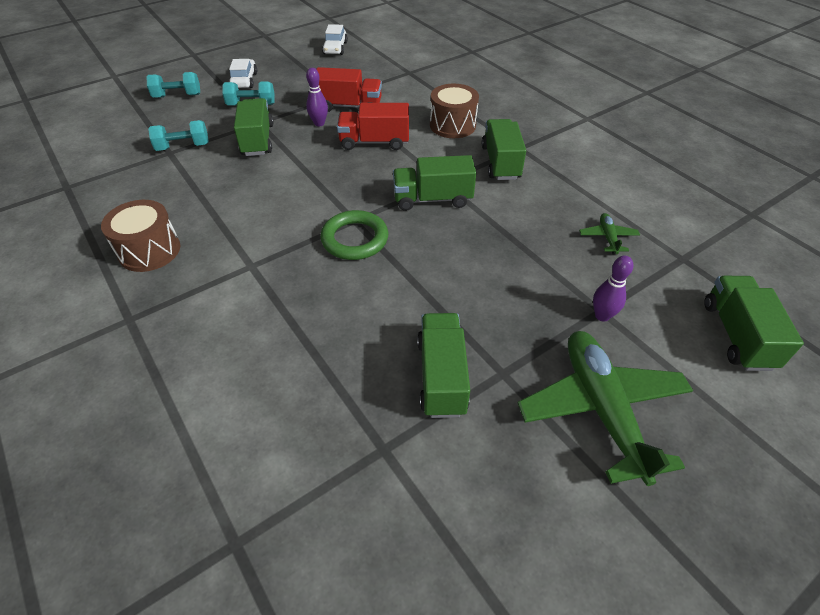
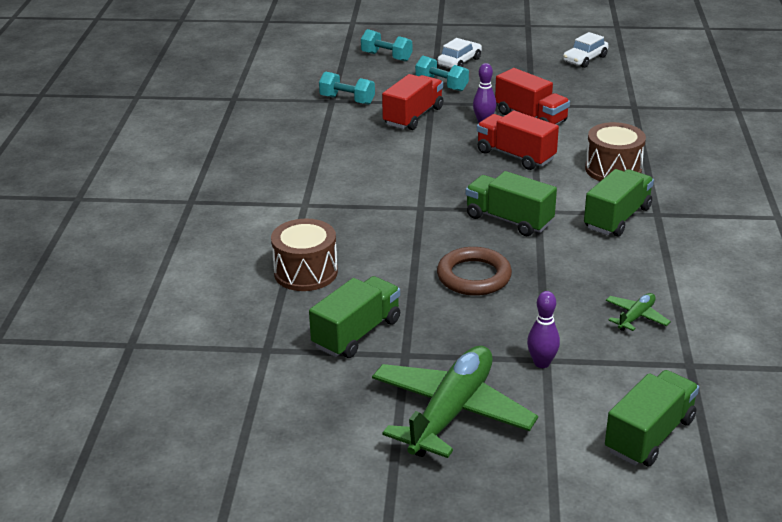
camera: 40 degrees right, 15 degrees down
(149, 250) = (246, 165): brown drum -> brown drum (306, 272)
(257, 140) = (413, 116): green truck -> red truck
(355, 239) = (404, 220): green ring -> none
(466, 263) = (474, 276): none -> brown ring

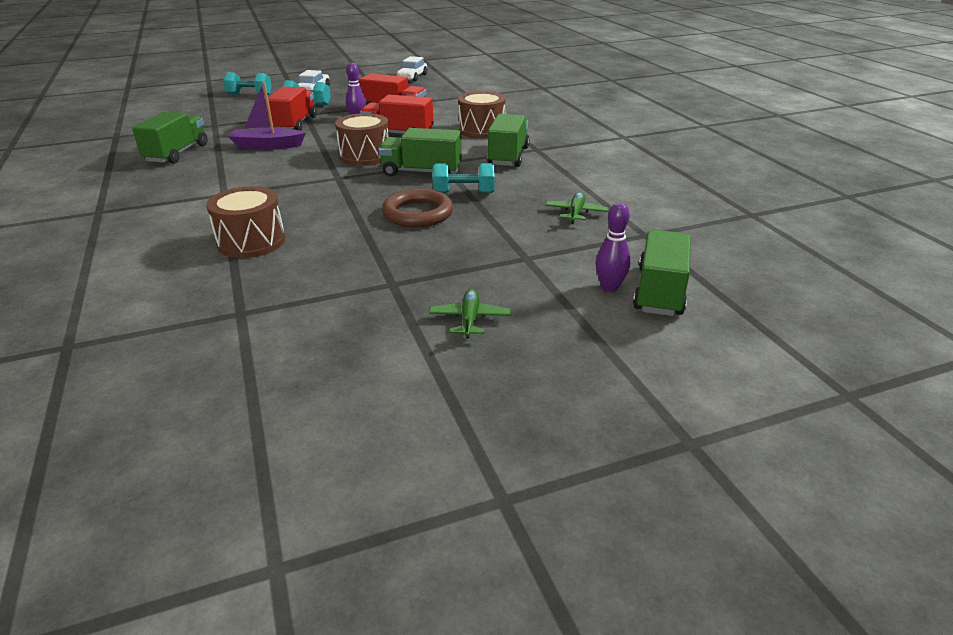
camera: 25 degrees left, 0 degrees up
(347, 100) = (228, 123): turquoise dumbbell -> turquoise dumbbell (464, 193)
(356, 333) = (332, 278): green truck -> green truck (177, 153)
(371, 144) = (267, 146): none -> purple boat
(451, 412) = (470, 319): green plane -> green plane, size x0.44
(463, 182) = (365, 156): none -> brown drum
(541, 363) = (524, 261): purple bowling pin -> purple bowling pin (609, 287)

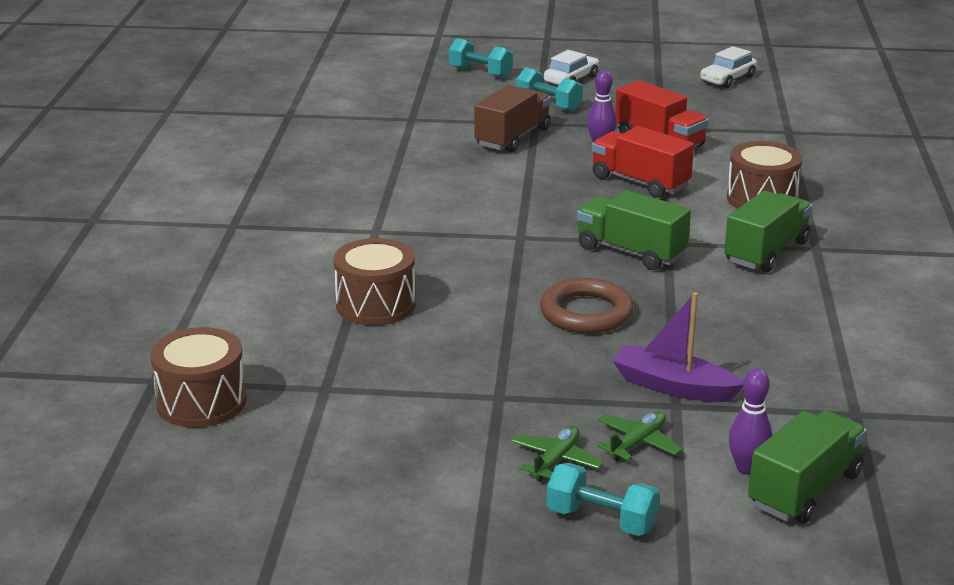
camera: 25 degrees right, 5 degrees down
(177, 153) = (348, 157): green truck -> none
(267, 146) = (460, 167): purple boat -> purple boat (673, 386)
(294, 124) = (512, 138): red truck -> brown truck
(365, 156) = (574, 210): brown drum -> brown drum (201, 402)
(464, 193) = (664, 296): turquoise dumbbell -> turquoise dumbbell (601, 520)
(576, 213) = (789, 360): green plane -> green plane (637, 443)

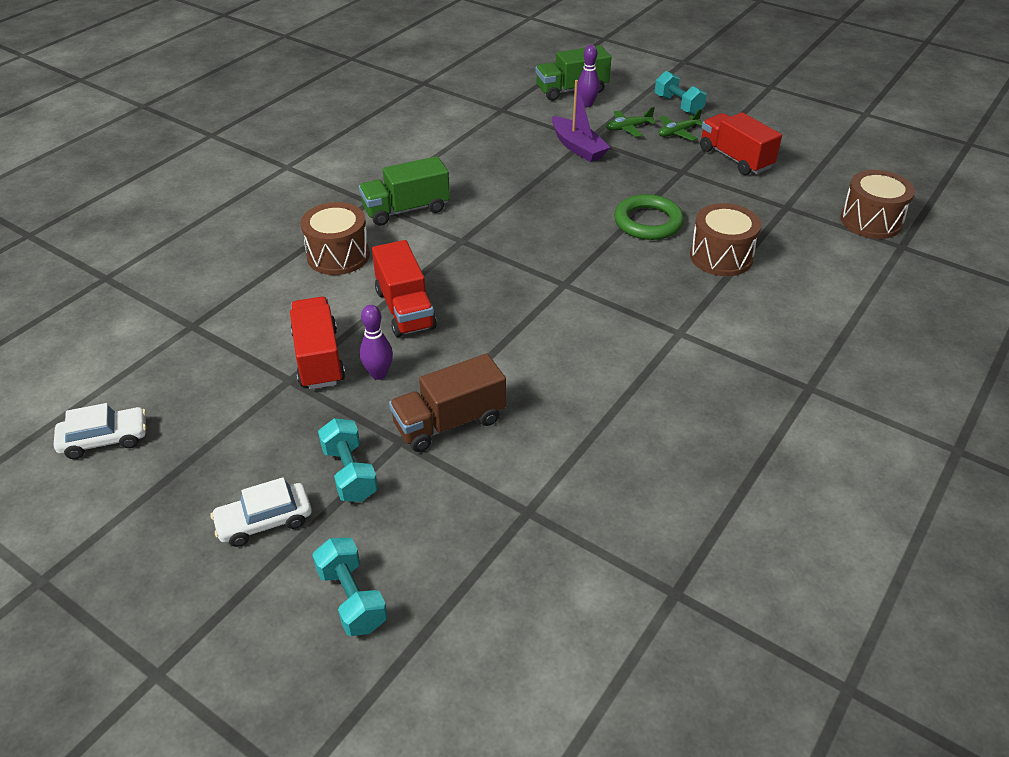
camera: 150 degrees left, 15 degrees up
(436, 441) = (735, 158): none -> red truck
(488, 317) = (648, 222): none -> green ring
(586, 313) = (580, 205): brown ring -> none
(631, 252) = (497, 241): green truck -> none

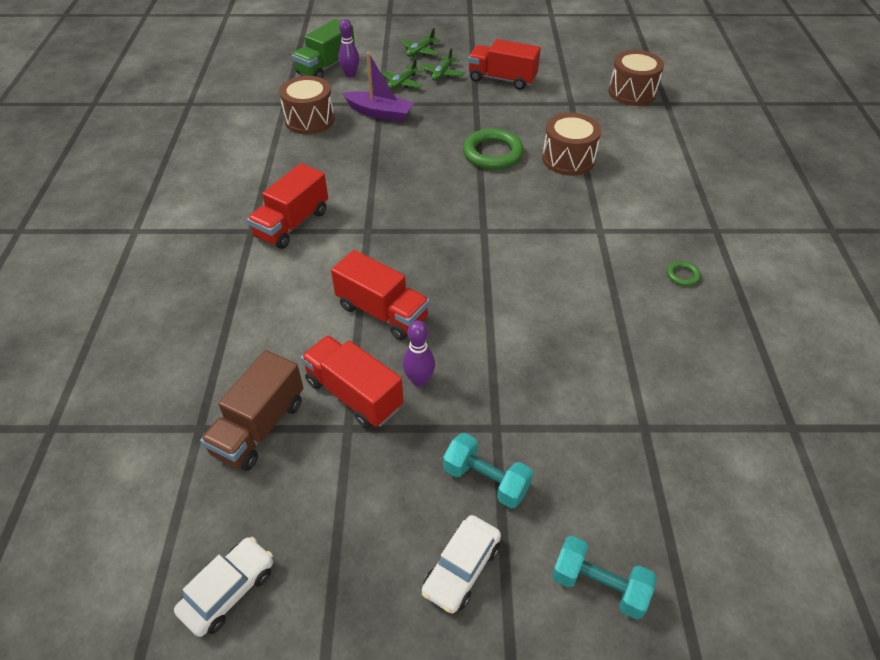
camera: 35 degrees left, 5 degrees up
(338, 255) = (273, 292): brown drum -> brown drum (309, 120)
(406, 210) = (292, 224): green truck -> red truck
(449, 422) = (517, 390): brown truck -> brown truck (259, 427)
(678, 105) = (420, 51): turquoise dumbbell -> green plane
(720, 410) = (682, 275): none -> green ring

